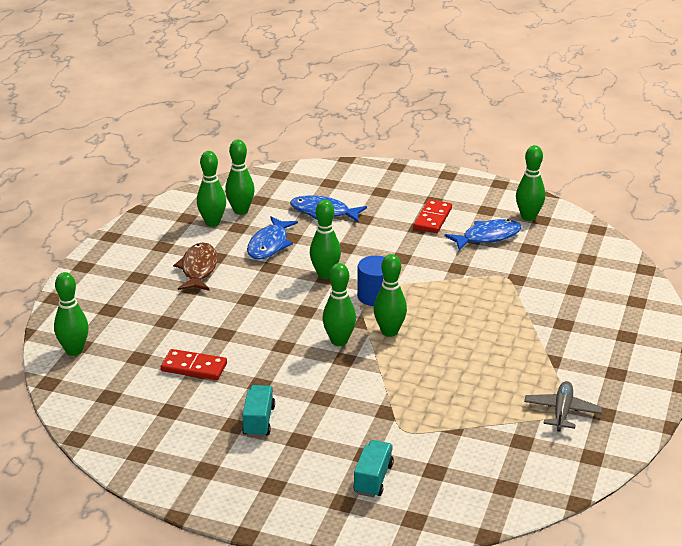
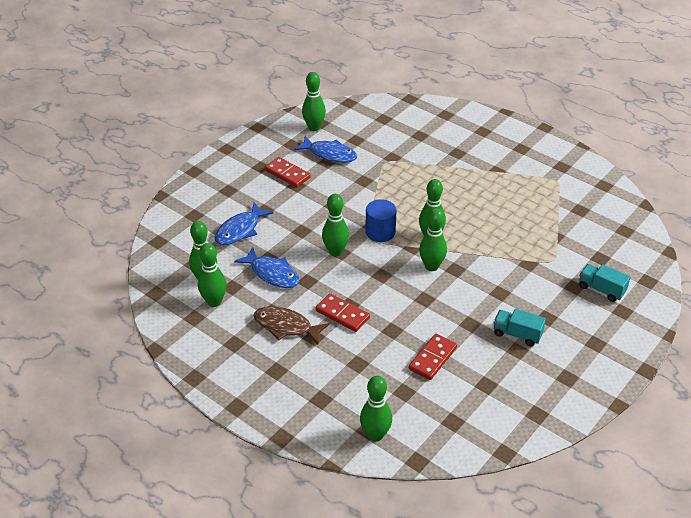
camera: 70 degrees left, 10 degrees up
(232, 298) = (342, 314): none -> red domino
(488, 237) = (330, 154): blue fish -> blue fish turned 120 degrees clockwise
(562, 411) = (554, 183): grey plane -> none

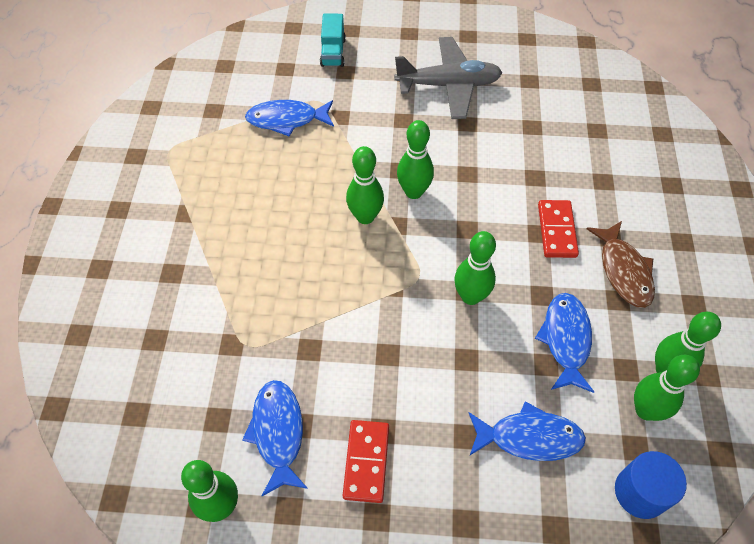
camera: 125 degrees left, 15 degrees up
(375, 435) = (662, 125): green bowling pin -> none
(380, 232) = (398, 270): blue cylinder -> blue cylinder (640, 492)
(433, 358) = (538, 129): red domino -> none
(517, 334) = (448, 85): turquoise truck -> grey plane
(544, 238) = (286, 120): none -> blue fish

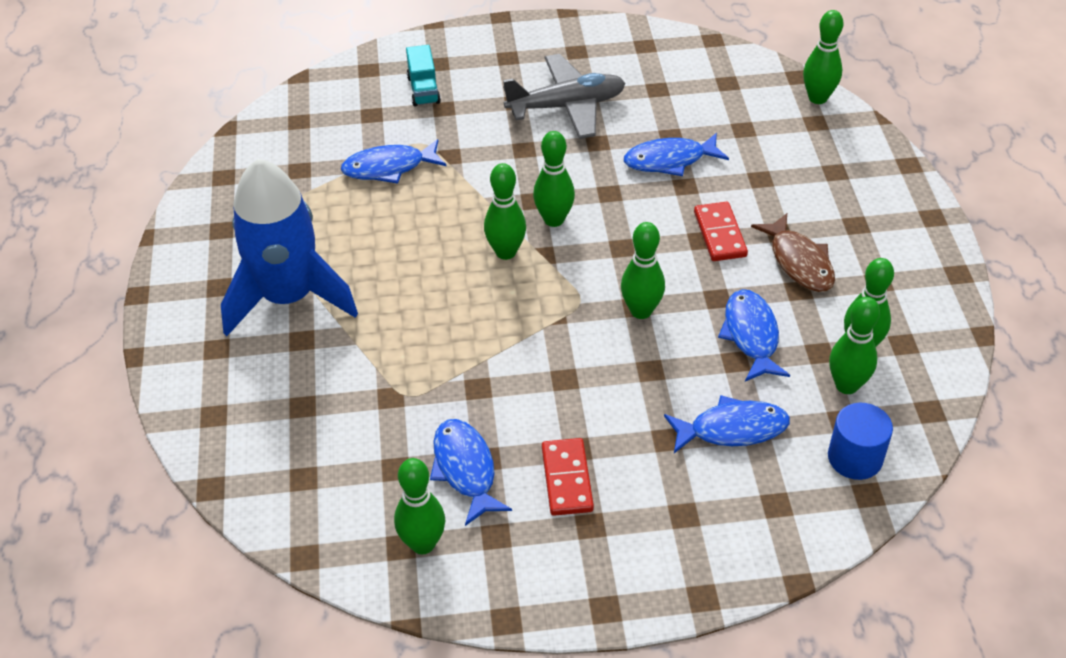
camera: 10 degrees left, 10 degrees down
(172, 229) = (288, 297): none -> blue rocket
(526, 150) = (669, 160): none -> blue fish
(669, 110) = (818, 98): none -> green bowling pin

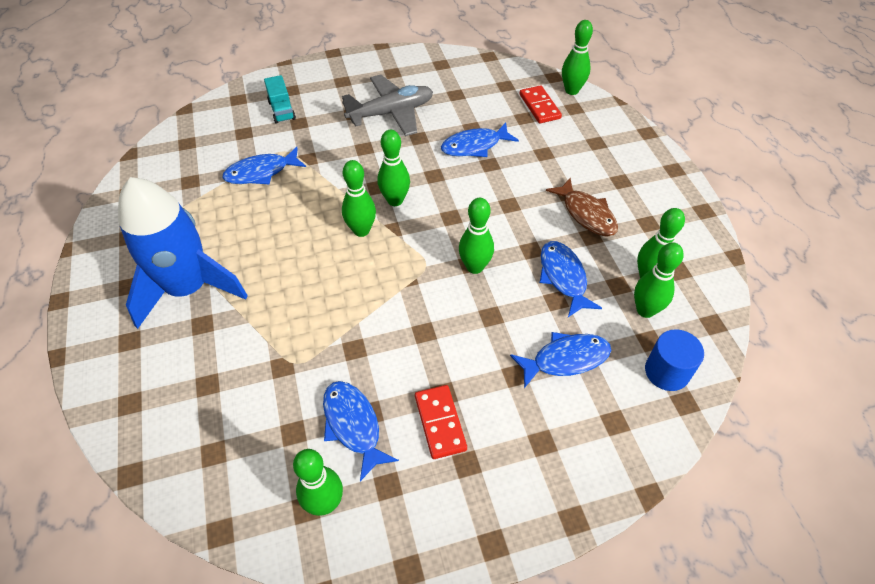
camera: 10 degrees left, 5 degrees up
(720, 234) = (523, 199): red domino -> red domino (539, 106)

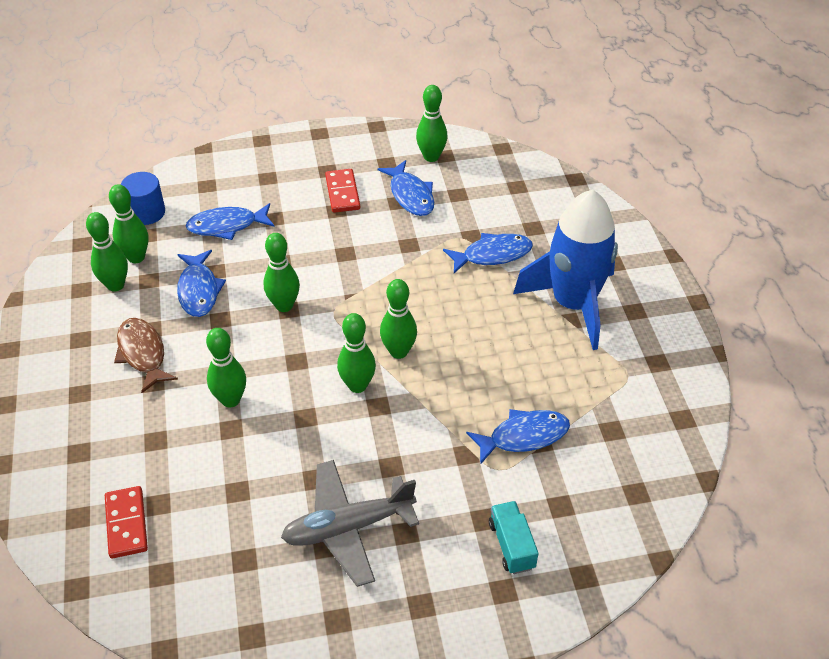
camera: 175 degrees left, 5 degrees down
(474, 146) = (242, 458): blue fish -> blue fish (492, 255)
(571, 90) = (63, 553): green bowling pin -> green bowling pin (230, 400)

